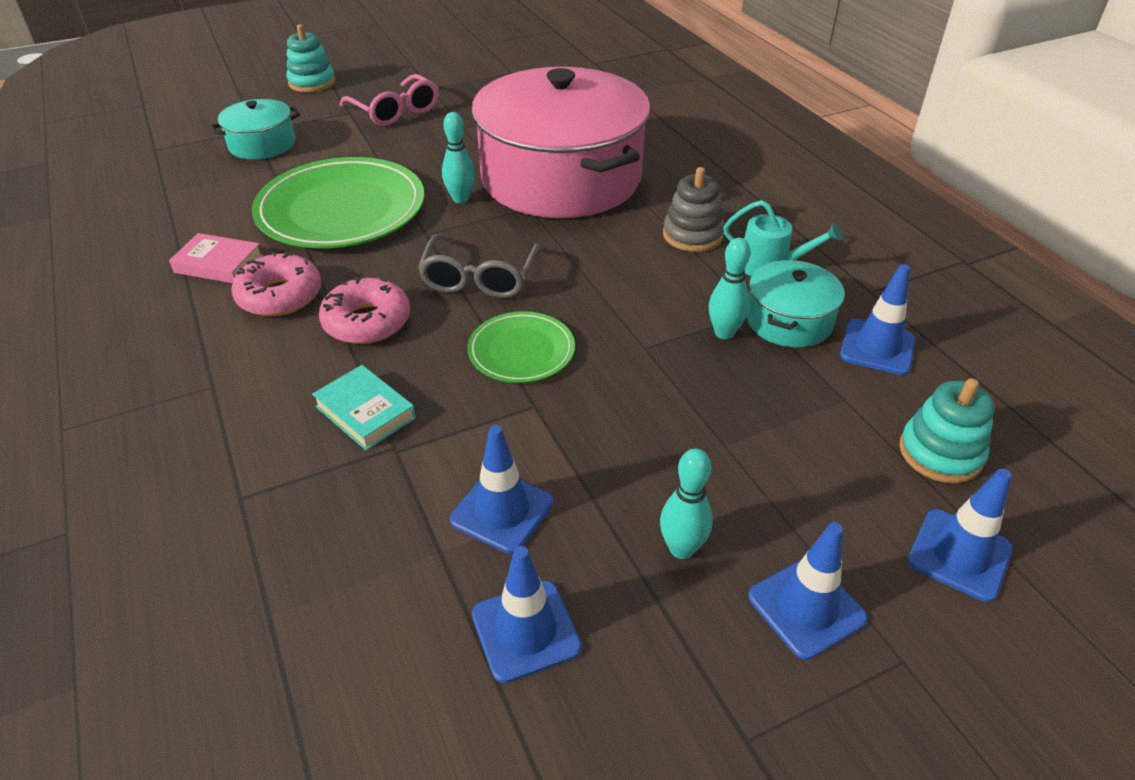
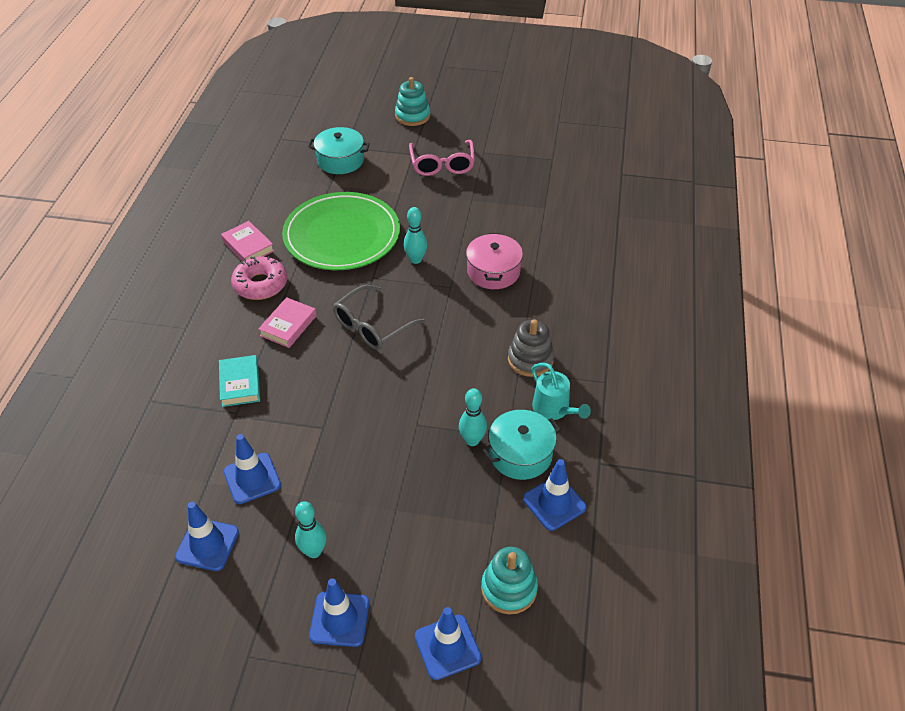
camera: 35 degrees right, 5 degrees up
(367, 321) = (288, 326): pink donut -> pink book
(521, 351) = (348, 389): green plate -> none
(561, 178) = (493, 271): pink pot -> pink pot, size x0.44

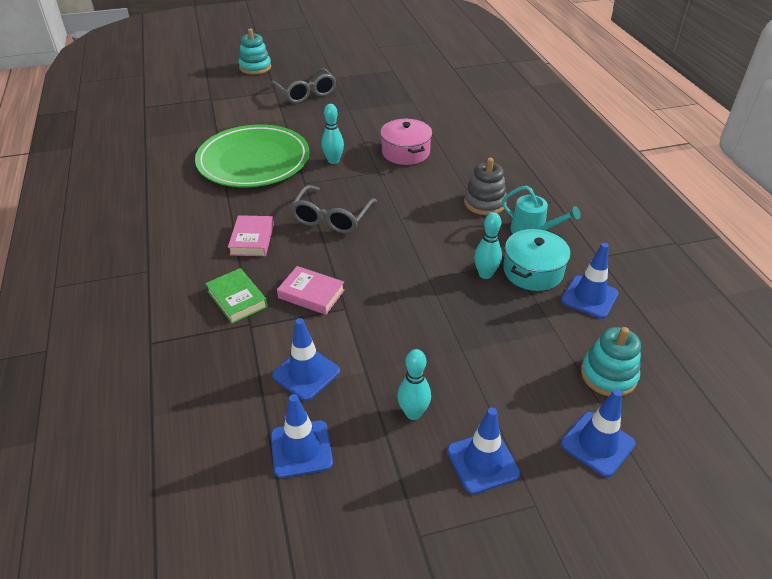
camera: 25 degrees left, 5 degrees down
(240, 384) = (237, 299): turquoise book -> green book
(248, 246) = (168, 190): pink book -> pink book (311, 294)
(260, 284) = (201, 216): pink donut -> none
(340, 160) = (213, 109): turquoise pot -> none
(442, 164) = (306, 93): pink glasses -> grey glasses

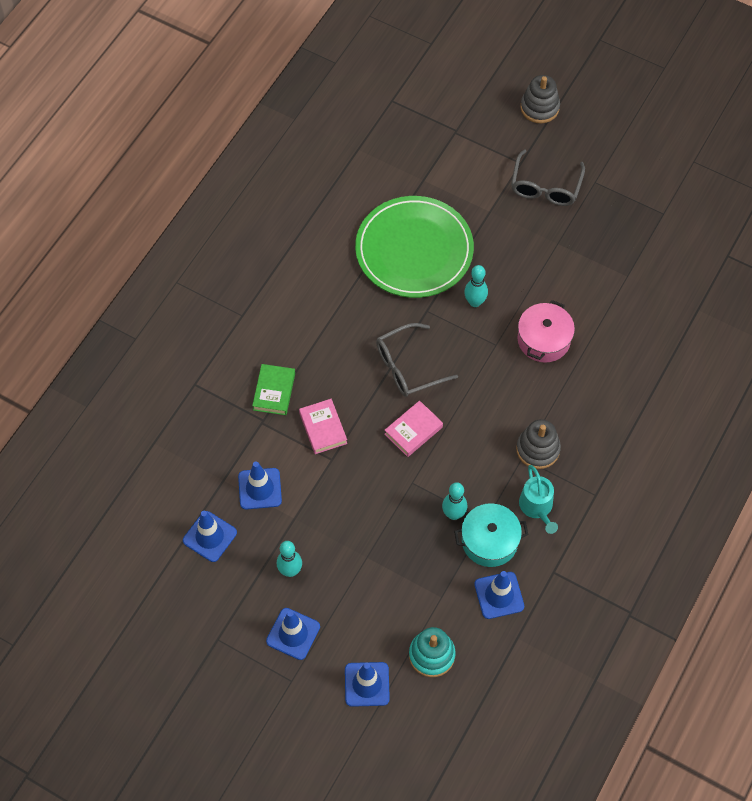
camera: 45 degrees right, 20 degrees up
(252, 239) = (333, 342): pink book -> pink book (413, 430)
(255, 67) = (539, 107): turquoise stacking toy -> grey stacking toy

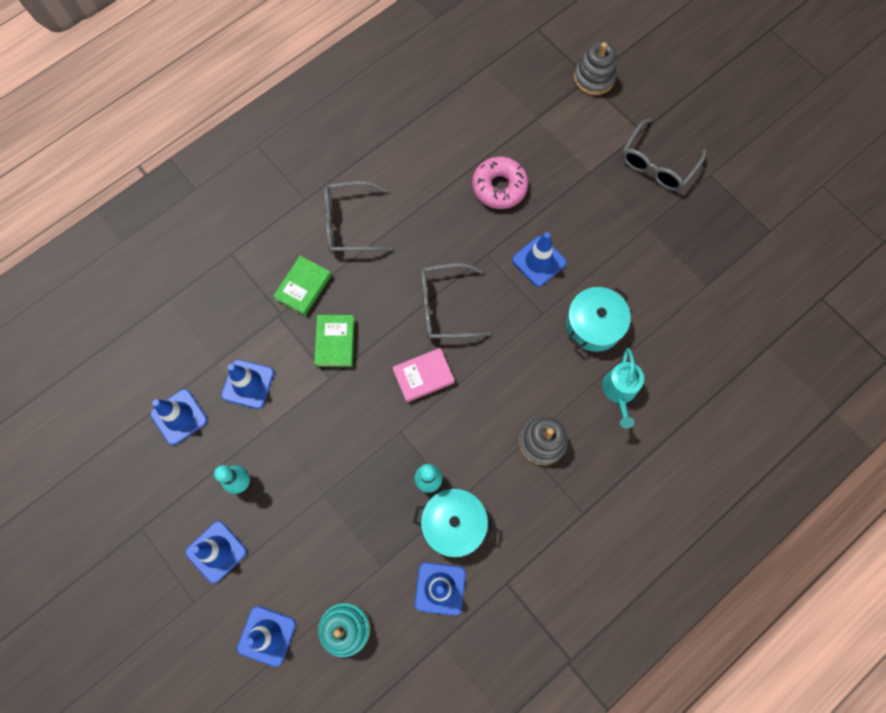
camera: 20 degrees right, 10 degrees up
(292, 324) = (349, 224): none -> grey glasses
(323, 428) = (335, 342): pink book -> green book
(414, 250) = (499, 187): green plate -> pink donut
(475, 302) = (539, 261): turquoise bowling pin -> blue traffic cone
(537, 507) = (517, 505): turquoise watering can -> turquoise watering can (619, 391)
(539, 107) = (682, 80): grey stacking toy -> grey stacking toy (594, 78)
(544, 340) = (594, 325): pink pot -> turquoise pot

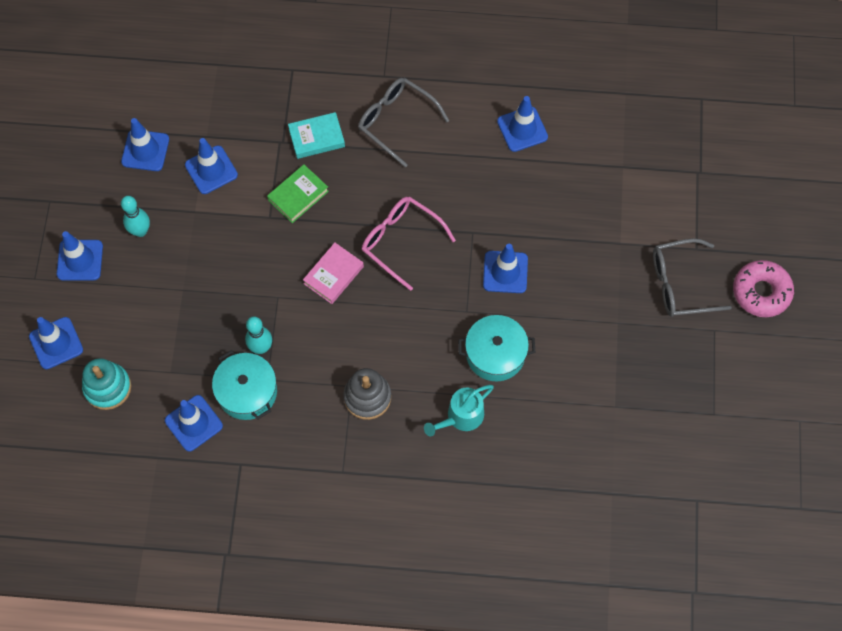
camera: 45 degrees right, 5 degrees down
(303, 287) = (316, 138): green book -> turquoise book
(423, 376) = (333, 275): pink book -> pink book turned 75 degrees counterclockwise
(443, 151) = (522, 129): none -> blue traffic cone
(445, 307) = (401, 241): grey glasses -> pink glasses
(499, 187) = (535, 192): pink donut -> pink donut (761, 292)
(594, 78) = (704, 175): grey stacking toy -> none

